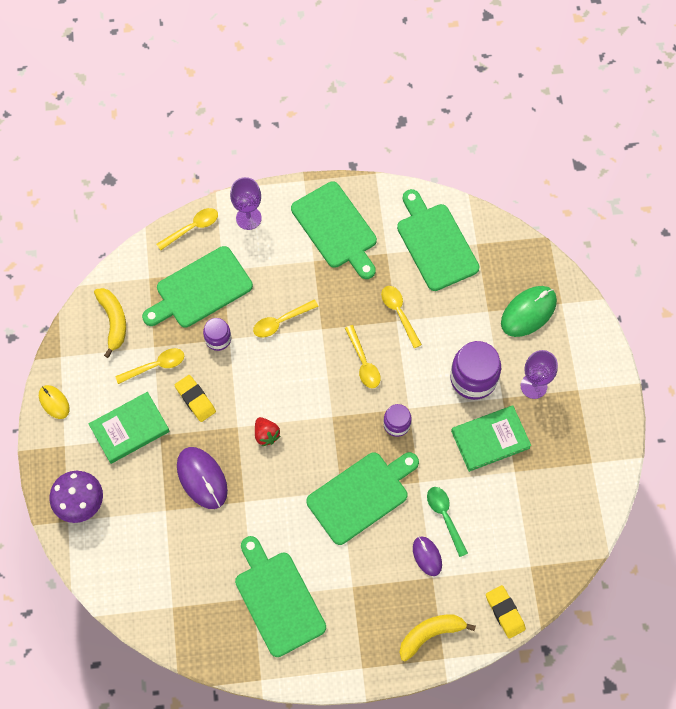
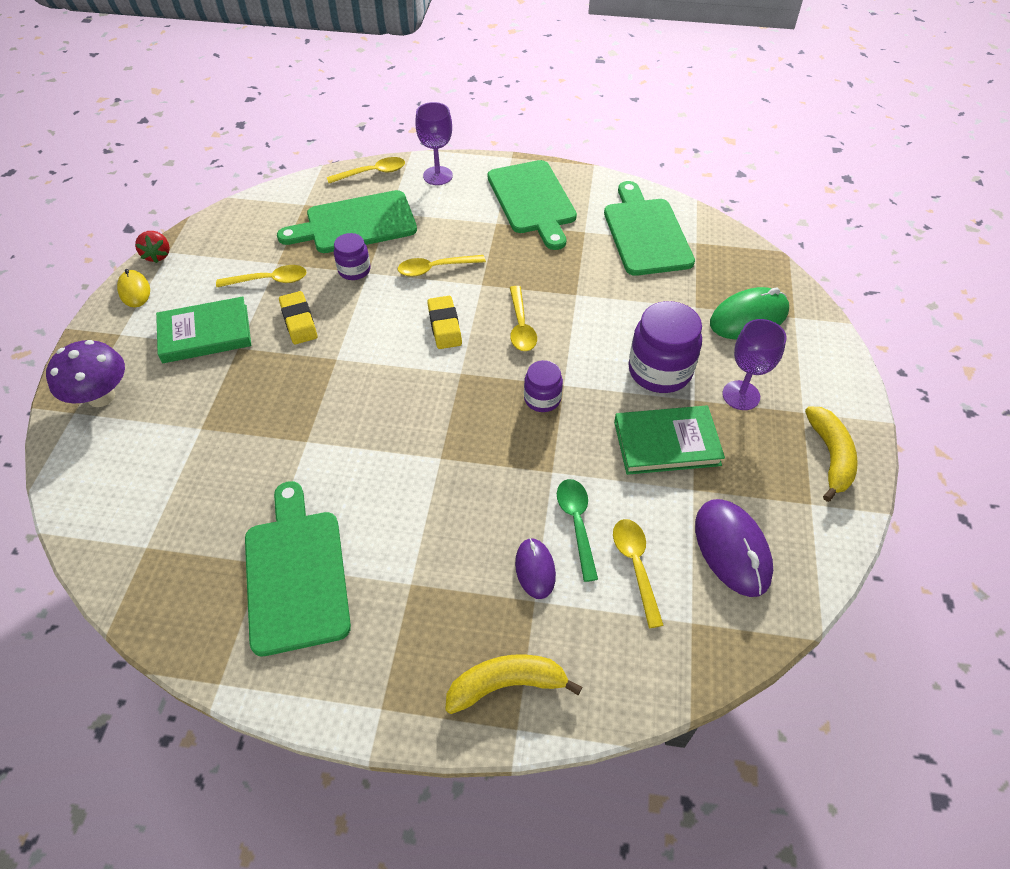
camera: 15 degrees right, 15 degrees down
(113, 322) = (244, 233): yellow banana -> yellow banana (830, 456)
(202, 478) = (265, 403): purple mouse -> purple mouse (732, 549)
(266, 434) = (368, 374): red strawberry -> red strawberry (157, 255)
(361, 495) = (466, 469): green cutting board -> none
(399, 313) = (582, 288): yellow spoon -> yellow spoon (635, 566)
(505, 612) = (636, 682): yellow eraser -> yellow eraser (444, 326)

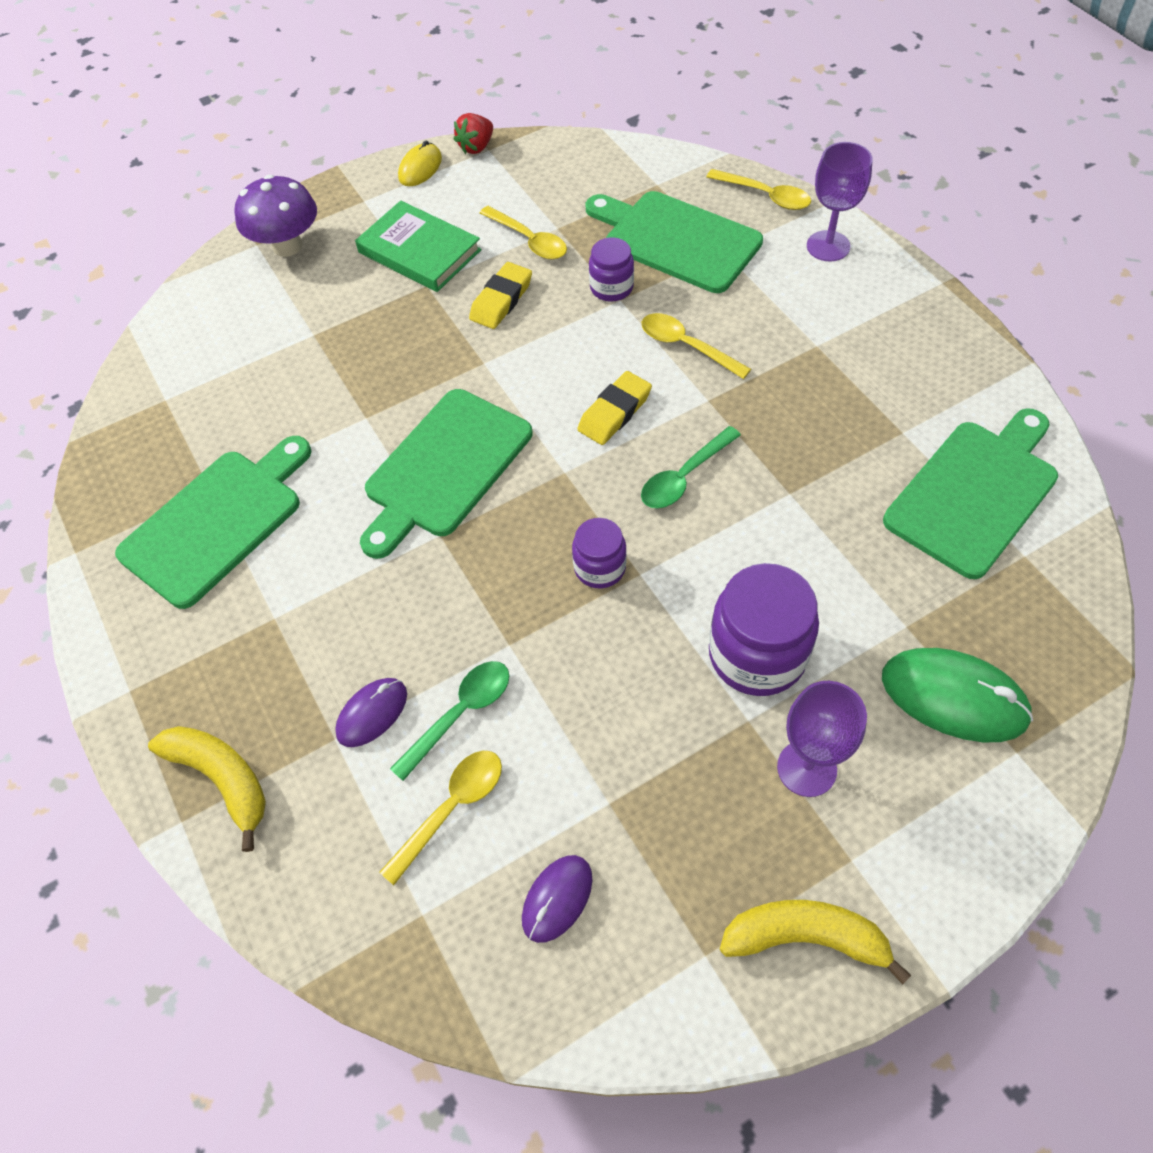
camera: 55 degrees right, 5 degrees up
(521, 326) = (684, 477): yellow spoon -> green spoon
(532, 200) = (893, 351): green cutting board -> green cutting board (444, 468)
(666, 443) = (652, 732): green book -> none
(732, 549) = (557, 899): purple mouse -> purple mouse, size x0.59
(830, 456) = (806, 937): yellow banana -> yellow banana turned 135 degrees counterclockwise

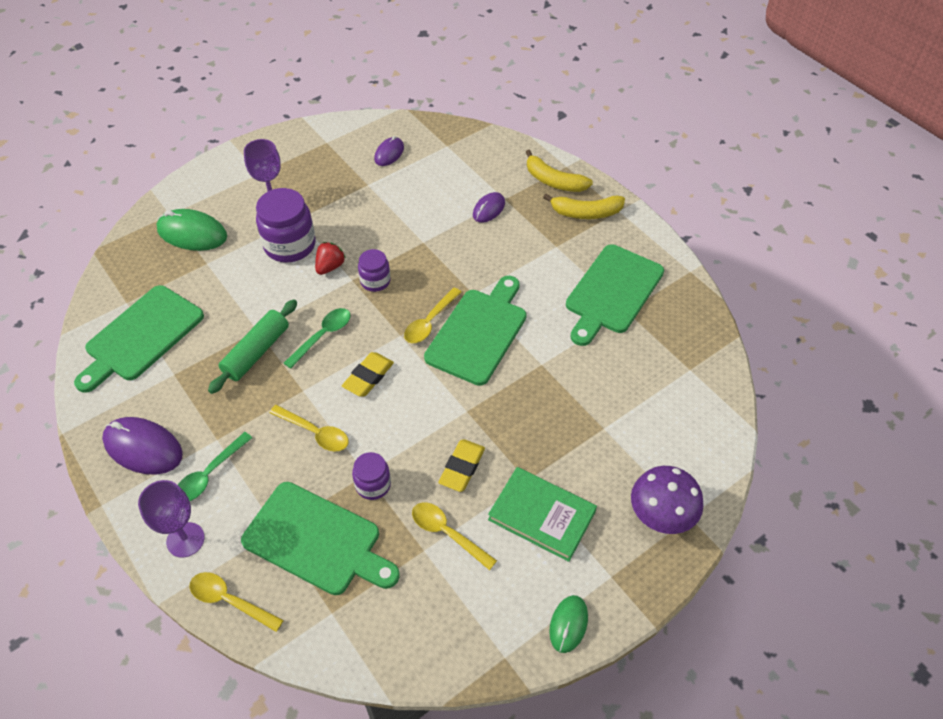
camera: 170 degrees right, 5 degrees down
(420, 168) = (568, 624): yellow mouse -> green mouse
(451, 808) = (441, 178): yellow spoon -> yellow spoon (430, 322)
(460, 714) = (443, 212): green spoon -> green spoon (210, 474)
(476, 147) = (518, 660): red strawberry -> red strawberry (330, 267)
(784, 457) = (256, 352): none -> green rolling pin
(806, 937) = (283, 149): yellow banana -> yellow banana (586, 213)
(912, 339) = (143, 448): none -> purple mouse

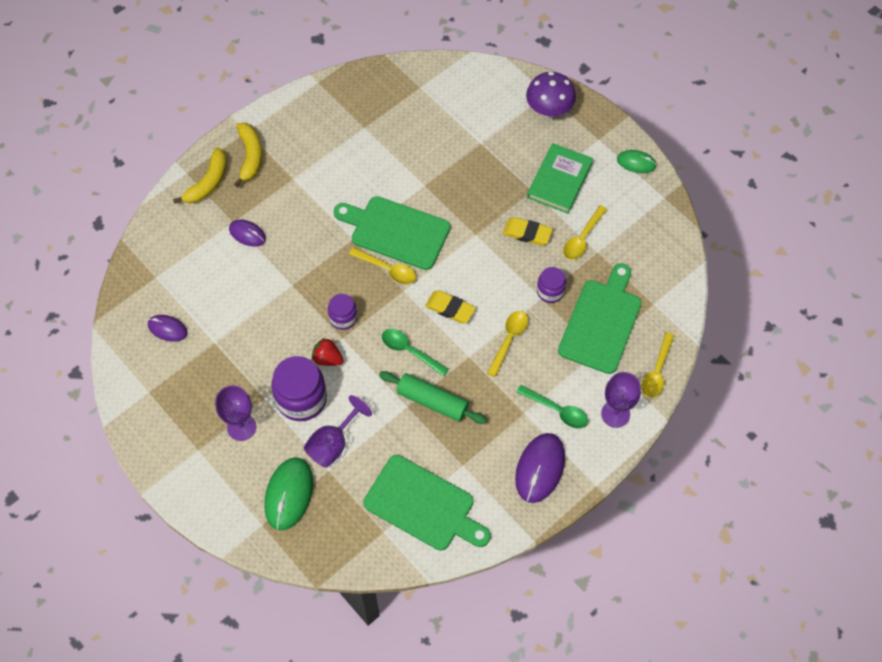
camera: 95 degrees left, 10 degrees up
(233, 267) = (333, 444): none -> purple goblet
(612, 292) = (344, 137): green cutting board -> none

